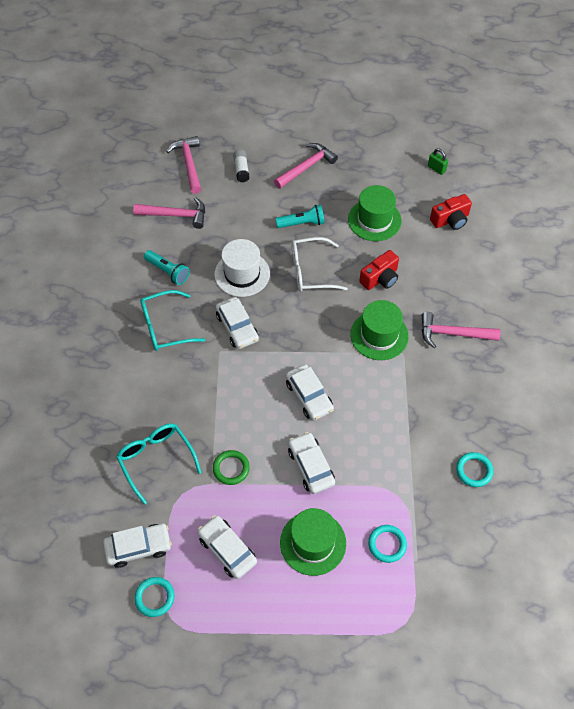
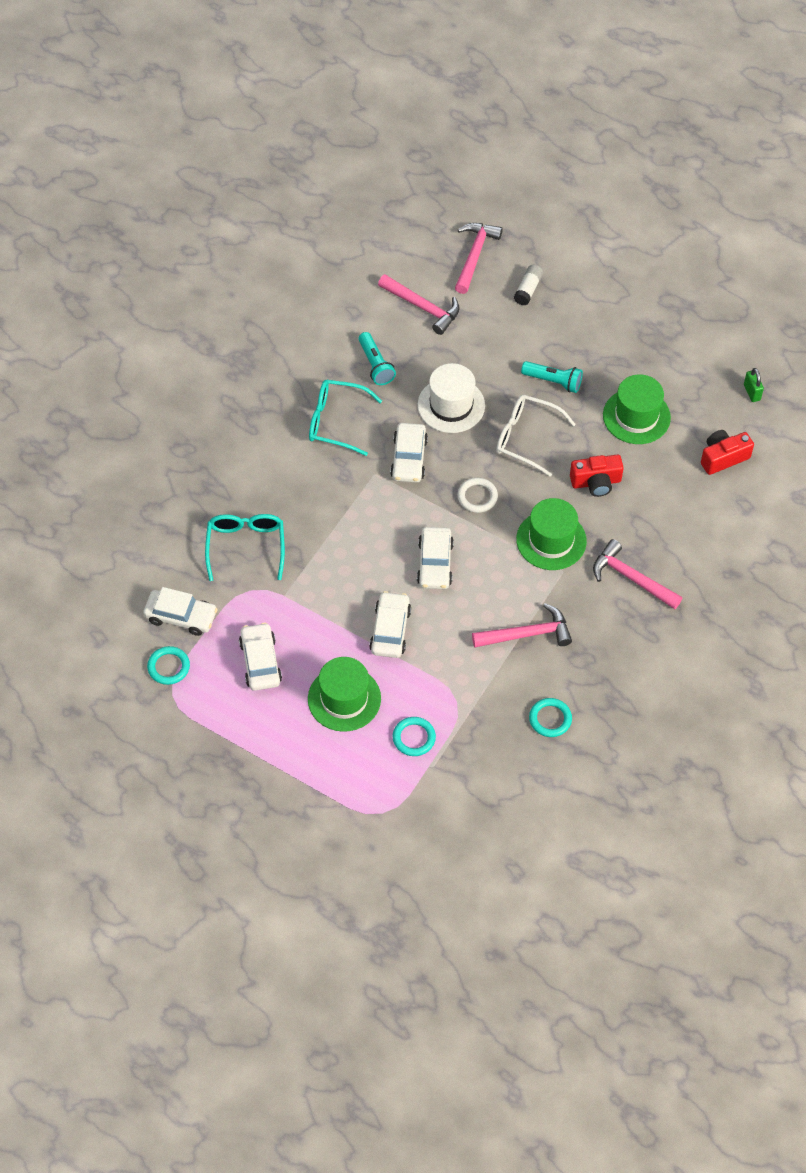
camera: 30 degrees right, 0 degrees up
(231, 468) = (312, 591): green ring -> none
(305, 330) = (477, 497): none -> white ring
(306, 167) = (603, 320): pink hammer -> pink hammer (527, 634)
(450, 220) = (723, 457): red camera -> red camera turned 150 degrees clockwise

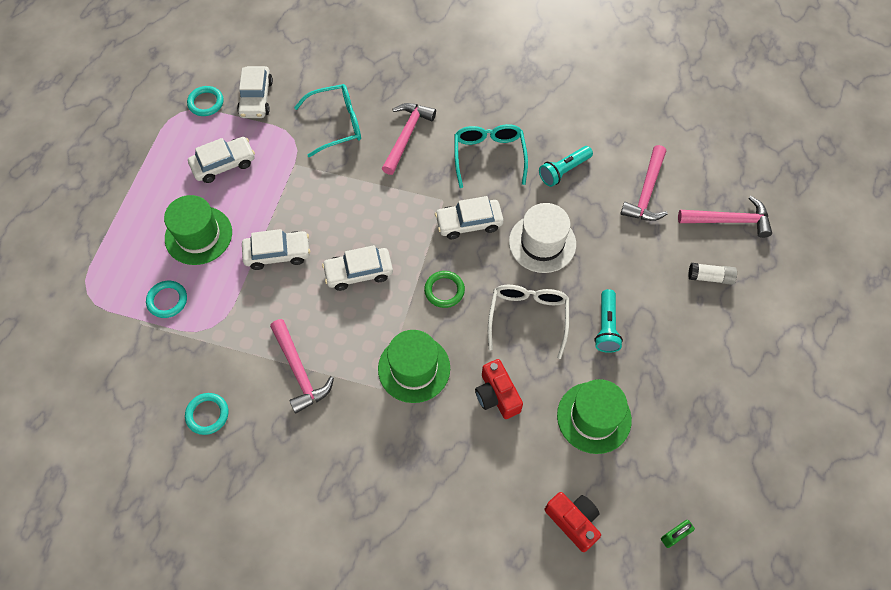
camera: 75 degrees right, 5 degrees up
(477, 497) = (444, 290): white ring -> green ring
(631, 578) = (389, 456): pink hammer -> pink hammer (406, 136)

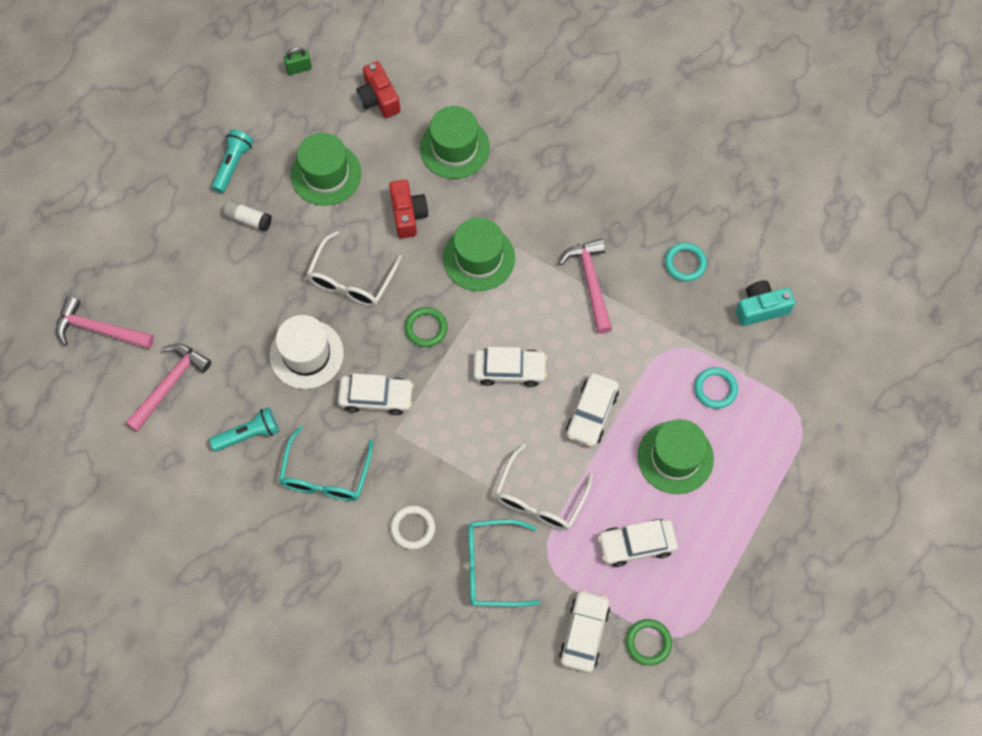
camera: 165 degrees left, 5 degrees up
(127, 387) = (761, 308): none -> turquoise camera
(206, 103) = (648, 642): turquoise ring -> green ring
(277, 253) = (591, 413): white car -> white car turned 75 degrees counterclockwise
(309, 179) = (540, 498): none -> white glasses
(406, 136) = (413, 528): pink hammer -> white ring
(472, 482) = (454, 148): none -> green hat
(606, 327) = (278, 251): turquoise flashlight -> turquoise flashlight (233, 164)
(710, 277) = (152, 274): white glue stick -> white glue stick (248, 219)

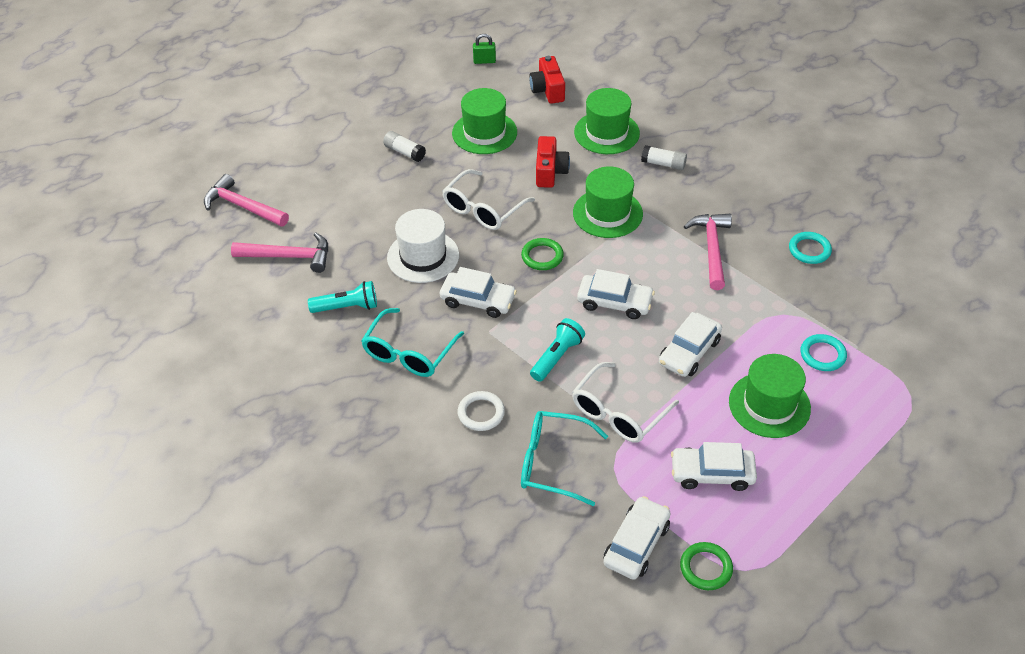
camera: 15 degrees right, 20 degrees down
(170, 384) = (289, 256): pink hammer -> pink hammer turned 45 degrees clockwise
(233, 164) = (404, 114): turquoise flashlight -> turquoise flashlight (557, 357)
(522, 179) = (663, 164): none -> white glue stick
(761, 308) = (881, 298): turquoise camera -> none

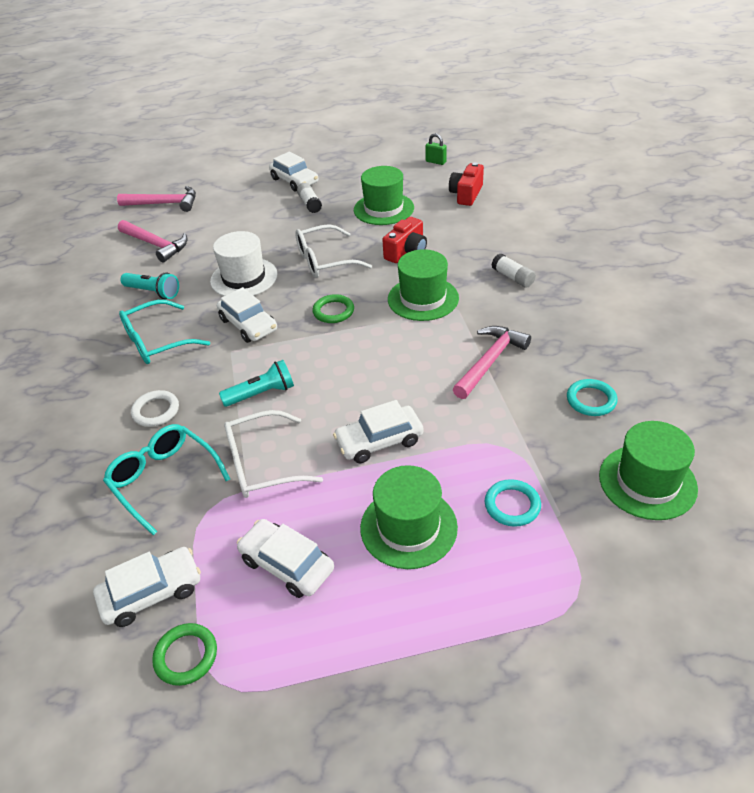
camera: 35 degrees right, 5 degrees down
(242, 206) = (164, 204): pink hammer -> pink hammer turned 120 degrees clockwise
(606, 133) = (485, 238): green hat -> green hat (647, 482)
(614, 302) = (355, 370): white car -> white car (294, 181)

